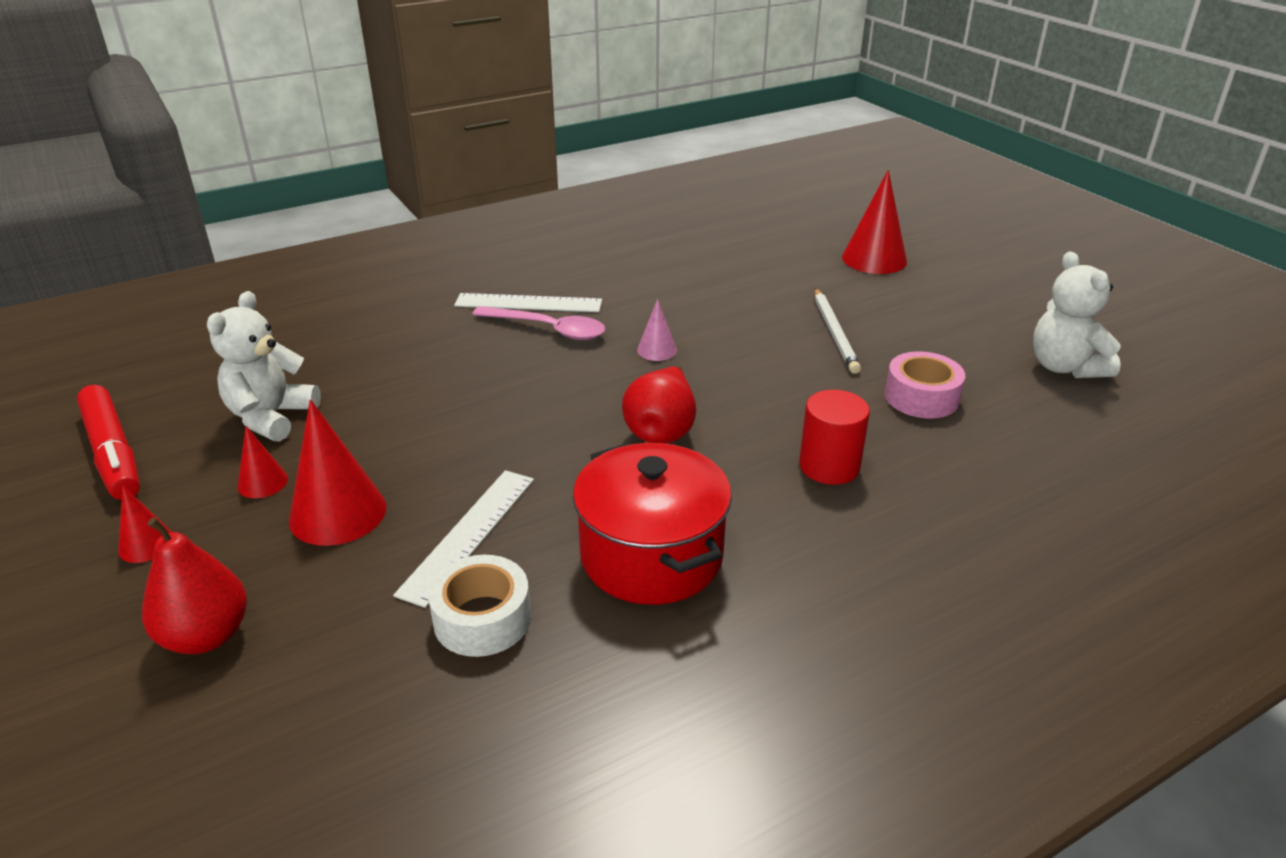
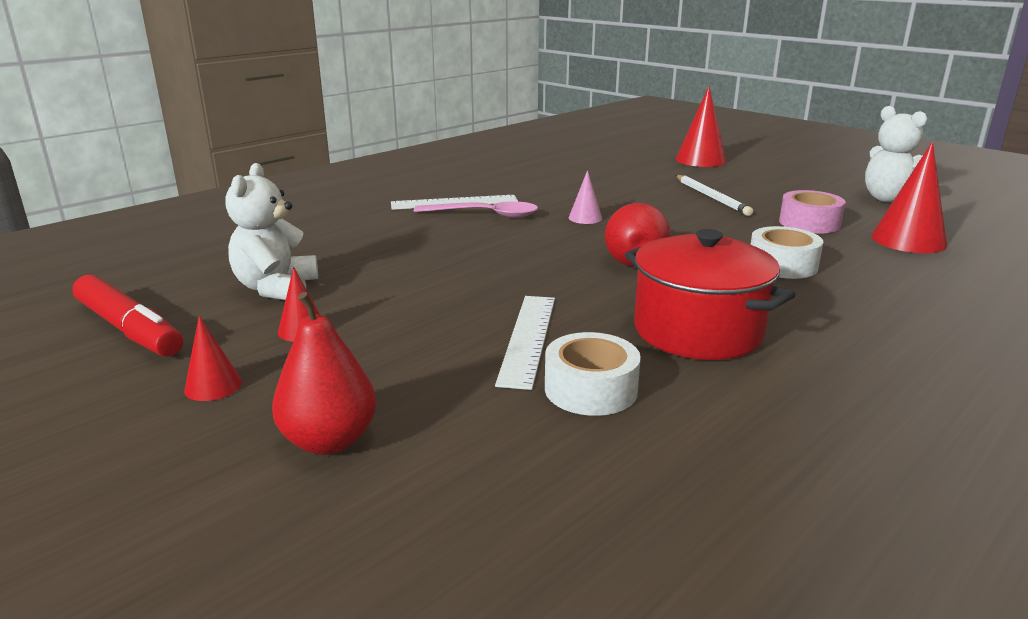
camera: 15 degrees left, 10 degrees down
(338, 513) = (393, 340): red cone -> red cone (908, 240)
(829, 466) = (782, 265): red cylinder -> white tape

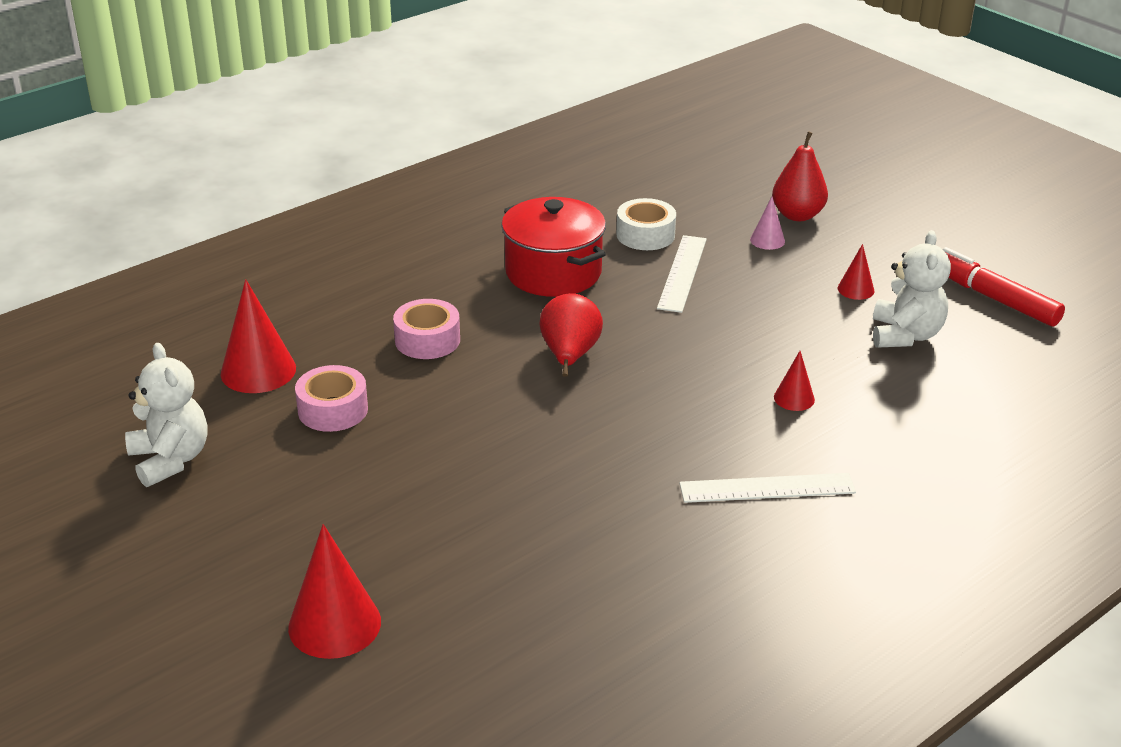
camera: 175 degrees left, 10 degrees up
(213, 386) = (888, 249): red cone -> red cone (794, 398)
(485, 215) = (723, 452): pink spoon -> none
(585, 218) = (597, 437): pink cone -> pink cone (767, 240)
(711, 197) = (407, 481): white pencil -> none
(782, 265) = (427, 340): white tape -> pink tape

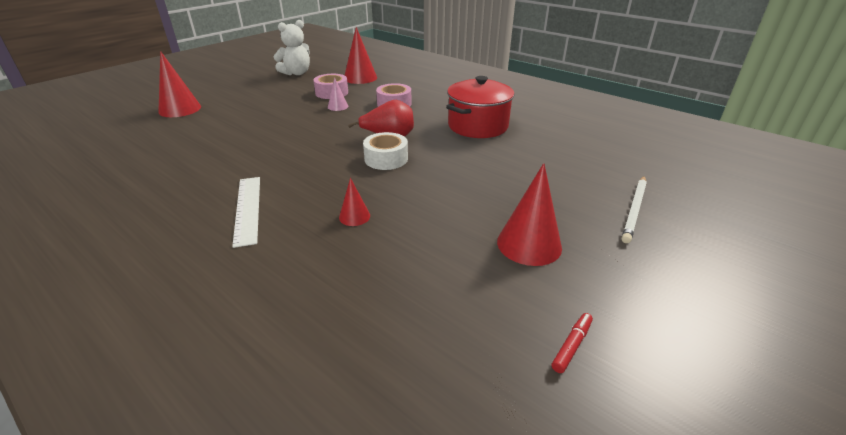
camera: 80 degrees right, 0 degrees up
(645, 235) = (545, 149): white tape -> white tape (386, 159)
(682, 273) = (503, 165): white ruler -> none
(767, 240) = (578, 197): pink cone -> pink cone (338, 106)
(797, 215) = (634, 210): red pear -> white pencil
(855, 289) = (529, 244): red cone -> red cone, size x1.88
(905, 335) = (464, 275): white teddy bear -> none
(992, 297) = (571, 346): red marker -> red marker, size x0.45

